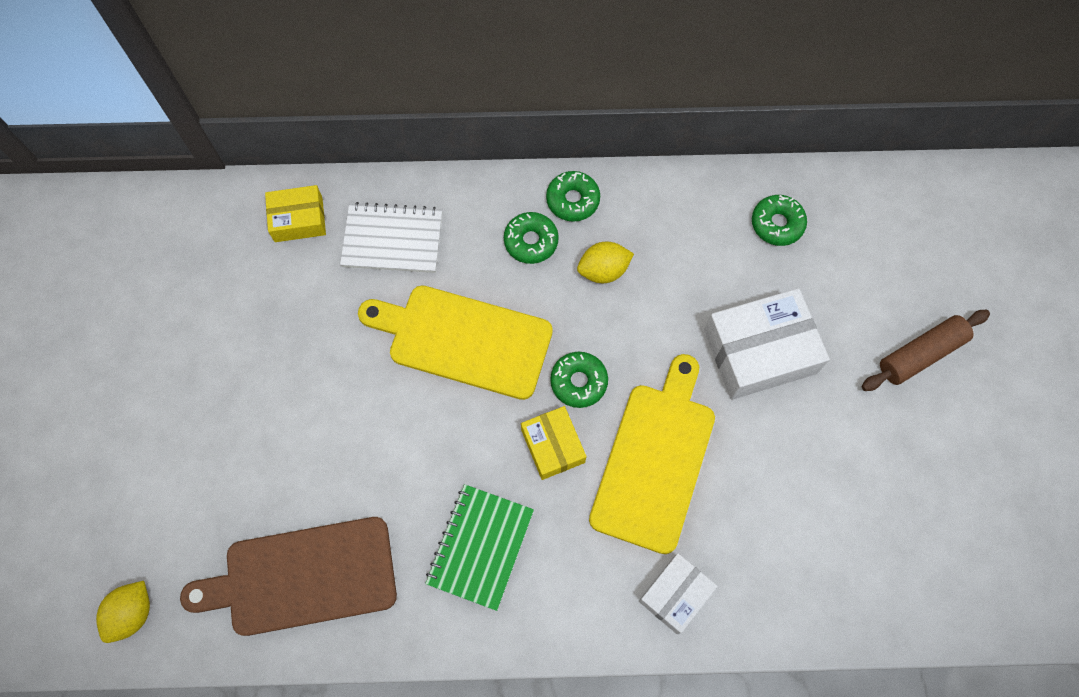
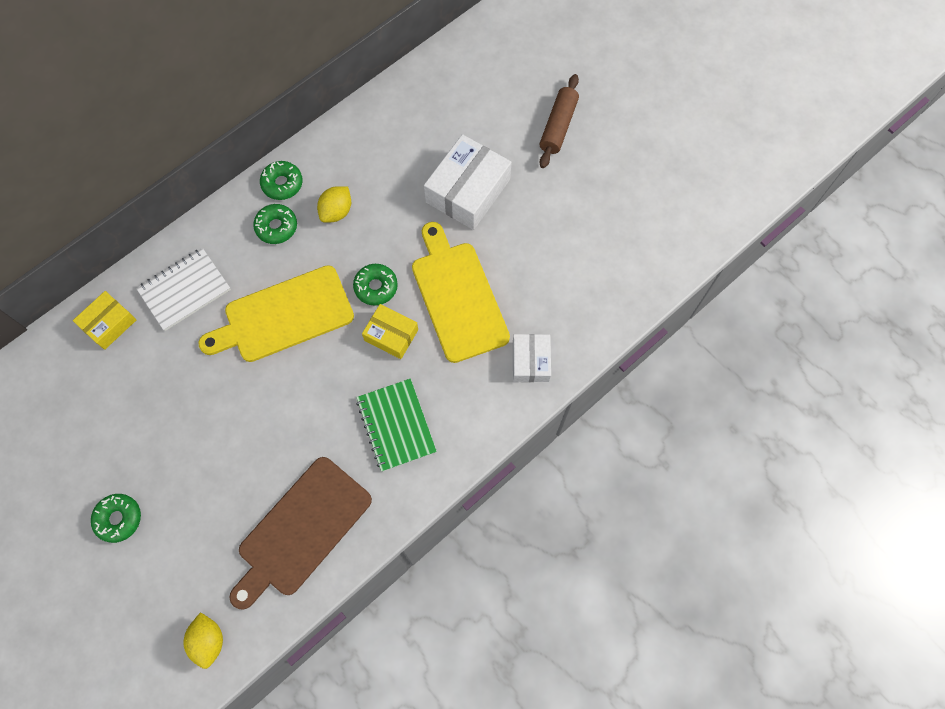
camera: 40 degrees left, 0 degrees up
(777, 224) = (418, 110): green donut -> green donut (118, 519)

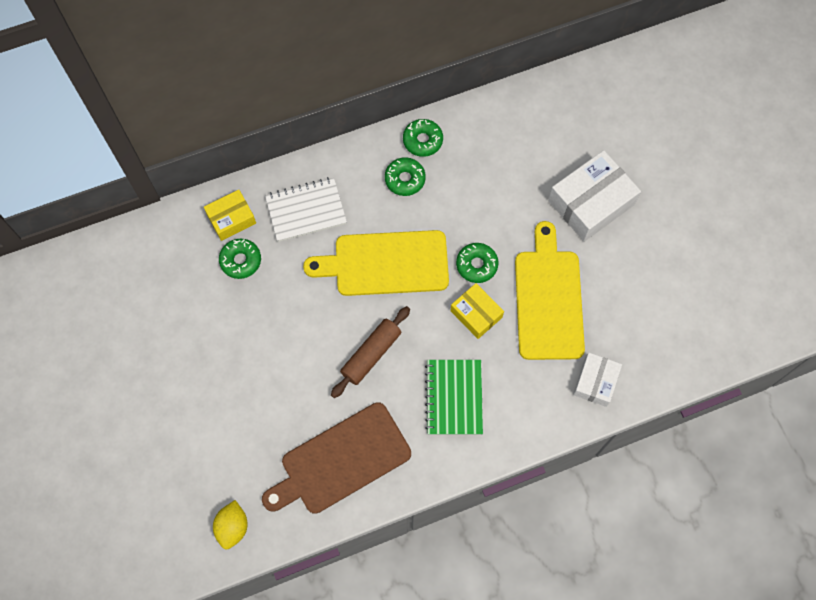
camera: 20 degrees right, 0 degrees up
(118, 519) = (189, 394): green donut -> green donut (241, 261)
(336, 212) = (463, 183): yellow lemon -> none
(558, 126) = (698, 168): brown rolling pin -> brown rolling pin (371, 354)

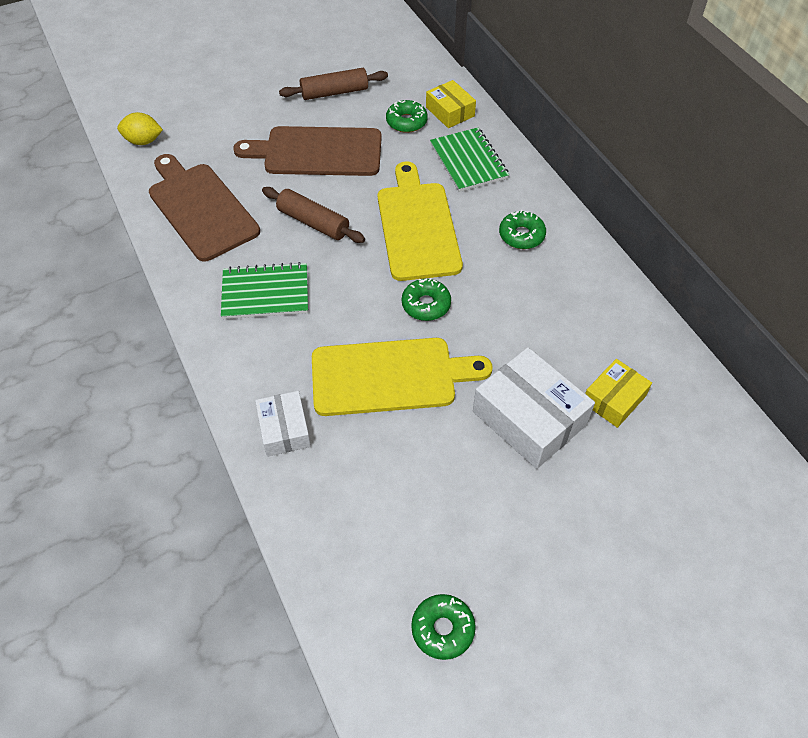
camera: 85 degrees right, 15 degrees down
(183, 328) = (334, 92): none -> brown rolling pin
(274, 348) = (317, 152): none -> brown cutting board
(306, 210) = (468, 161): white notebook -> green notebook
(422, 140) = (574, 247): green donut -> green donut (442, 629)
(476, 314) = (365, 307): yellow box -> yellow box (614, 399)
(595, 382) = (284, 429): white box -> white box turned 60 degrees clockwise

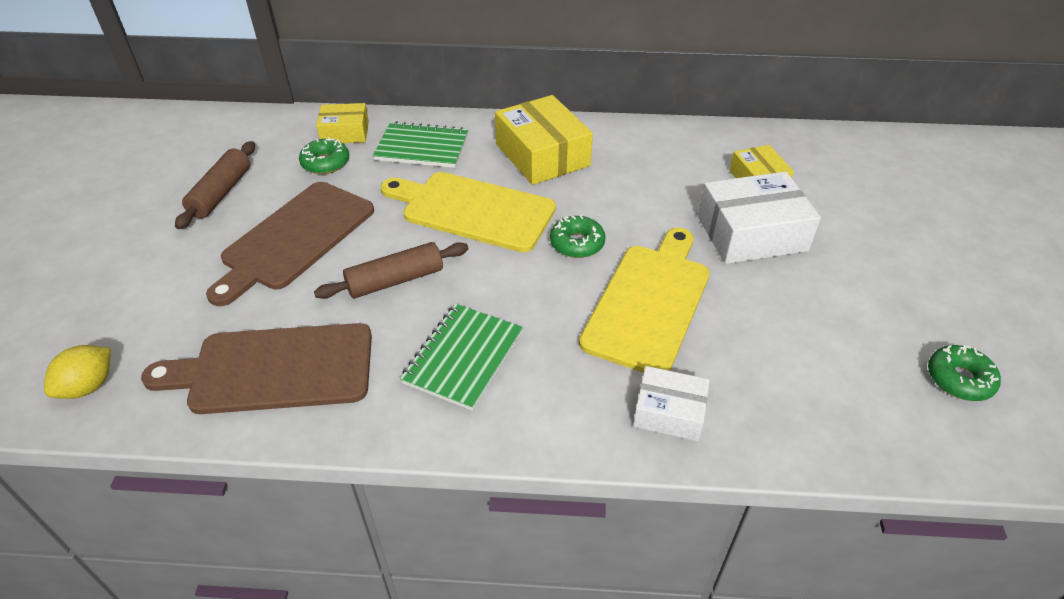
camera: 60 degrees left, 10 degrees down
(521, 235) = (542, 155): green donut -> yellow box

